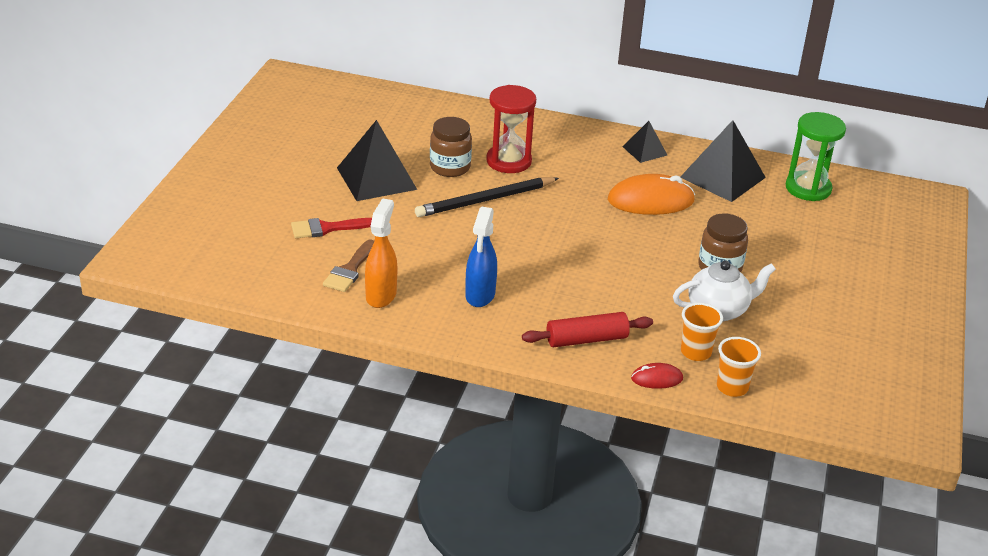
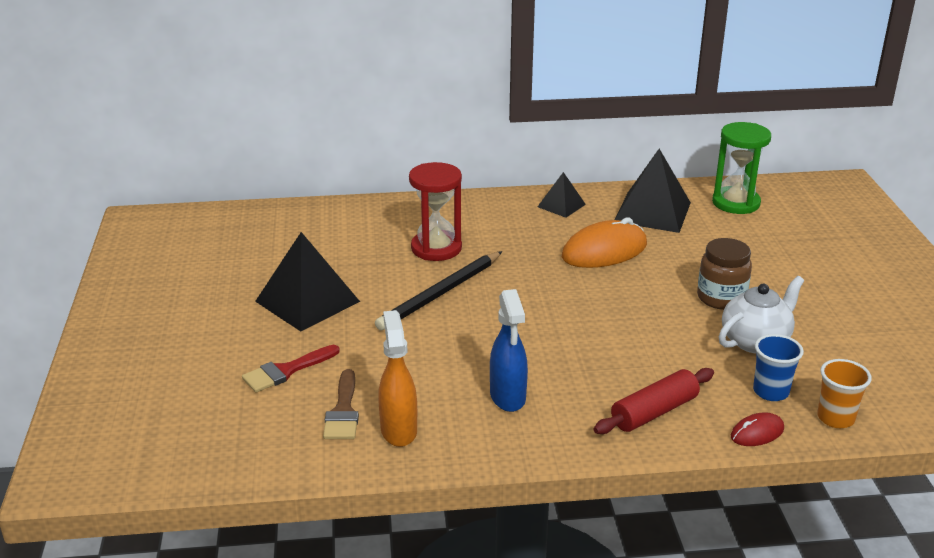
camera: 20 degrees left, 5 degrees down
(450, 167) = (379, 269): brown jar -> none
(696, 352) = (770, 392): orange cup -> blue cup

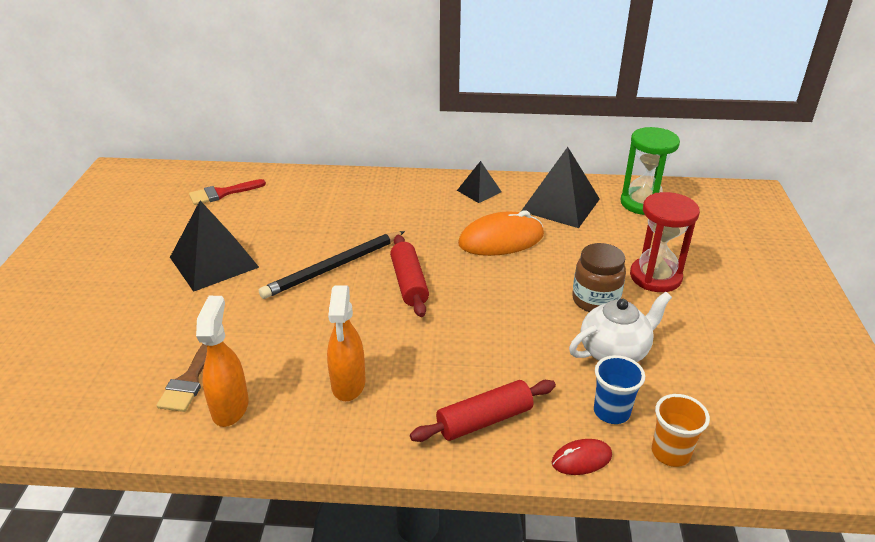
camera: 10 degrees right, 5 degrees up
(286, 371) = (160, 330): red brush -> red brush (222, 193)
(436, 248) = (350, 222): red hourglass -> red hourglass (655, 277)
(508, 397) = (348, 384): blue spray bottle -> orange spray bottle
(527, 301) = (409, 283): none -> red rolling pin

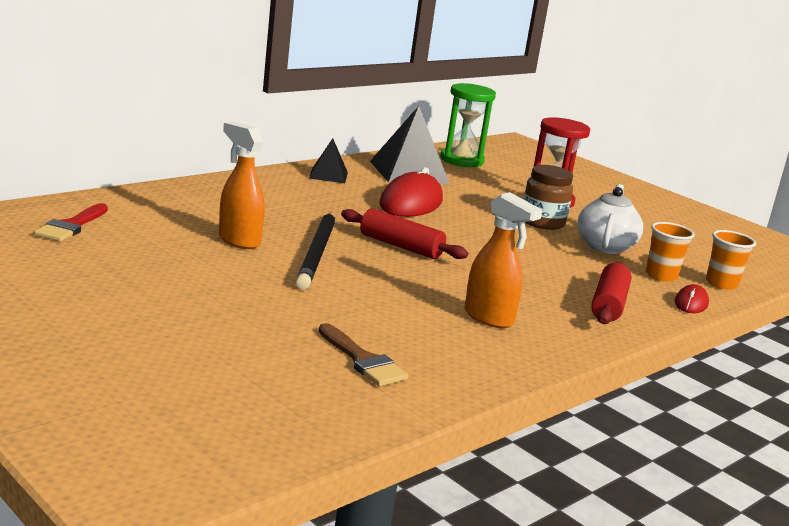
camera: 50 degrees left, 15 degrees down
(214, 262) = (192, 279): black pyramid -> none
(230, 407) = (435, 363): orange spray bottle -> orange spray bottle (238, 240)
(501, 239) = (411, 203): orange mouse -> red mouse
(611, 412) = (661, 276): blue cup -> orange cup

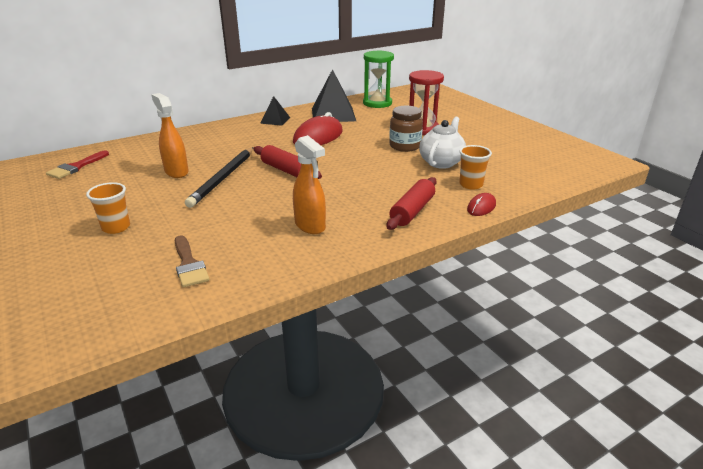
camera: 15 degrees right, 10 degrees up
(721, 284) = (517, 189): orange cup -> orange cup (116, 227)

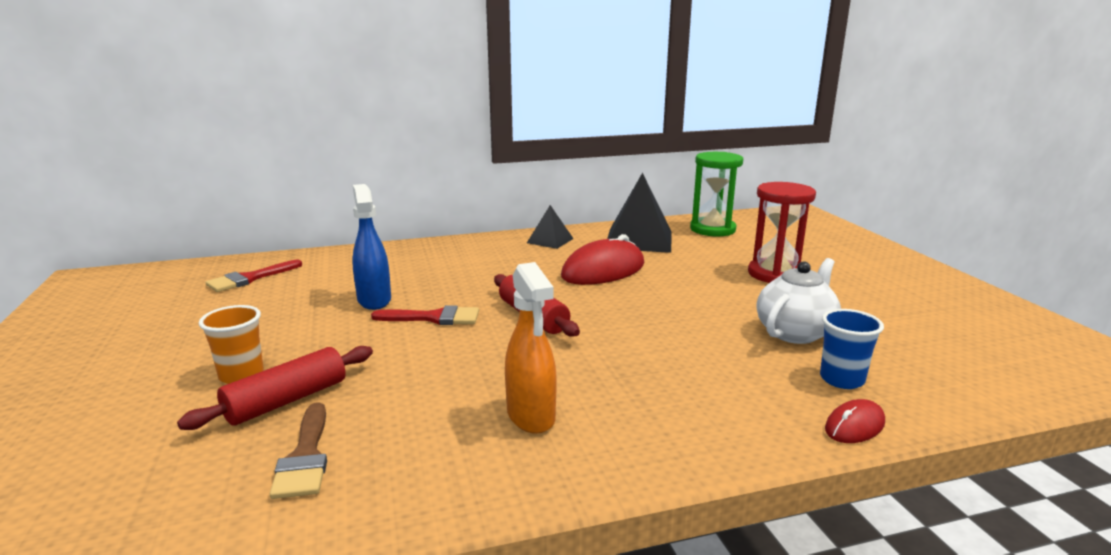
camera: 15 degrees right, 10 degrees down
(176, 172) = (374, 300): orange spray bottle -> blue spray bottle
(223, 178) = (434, 318): black pencil -> red brush
(405, 146) = (738, 299): brown jar -> none
(412, 211) = (719, 415): red rolling pin -> red rolling pin (287, 401)
(471, 185) = (841, 379): orange cup -> blue cup

